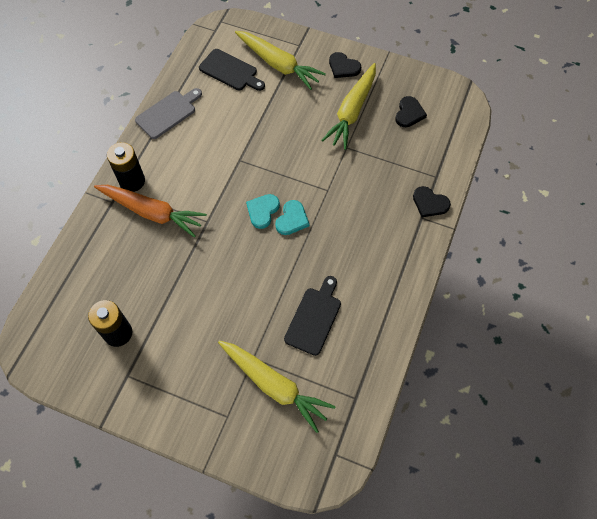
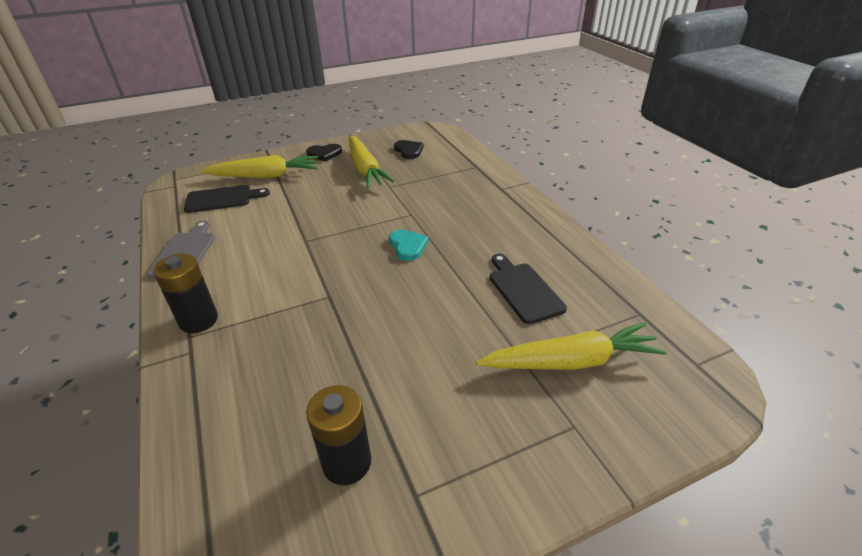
camera: 45 degrees left, 25 degrees down
(152, 212) = (255, 328): orange carrot -> none
(262, 211) = (374, 257): turquoise heart -> none
(429, 203) = (494, 179): black heart -> none

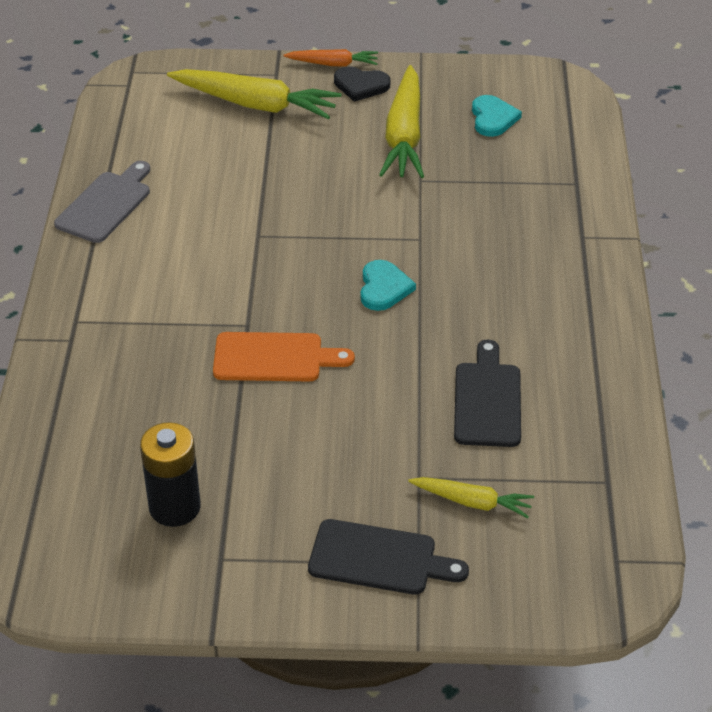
camera: 25 degrees right, 5 degrees up
(198, 320) = (91, 304): black battery -> none
(222, 199) = (182, 129): black cutting board -> black cutting board (379, 559)
(302, 148) = (333, 64): none -> orange carrot
(361, 311) = (274, 358): none -> orange cutting board
(409, 151) = (493, 118): black heart -> turquoise heart
(571, 361) = (472, 502): yellow carrot -> yellow carrot, size x0.54

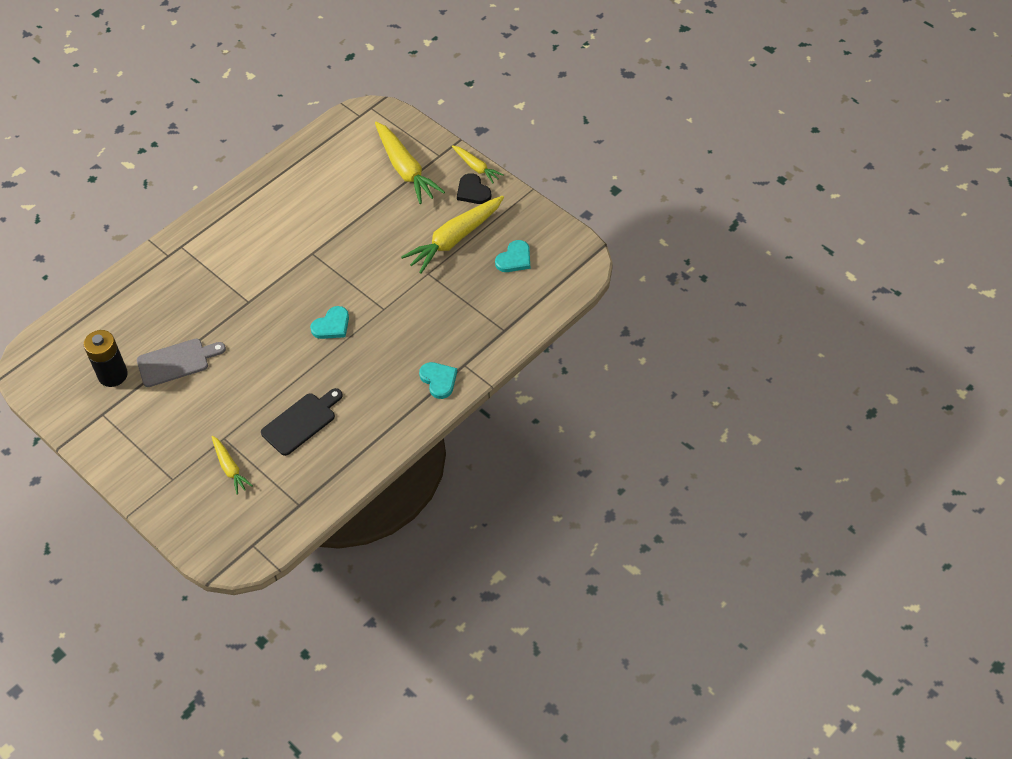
camera: 45 degrees right, 10 degrees up
(106, 204) = (266, 187): grey cutting board -> grey cutting board (176, 362)
(274, 358) = (238, 328): orange cutting board -> none
(333, 64) = (476, 167): orange carrot -> yellow carrot
(379, 559) = (160, 464): black cutting board -> none
(578, 266) = (439, 380): none -> turquoise heart

